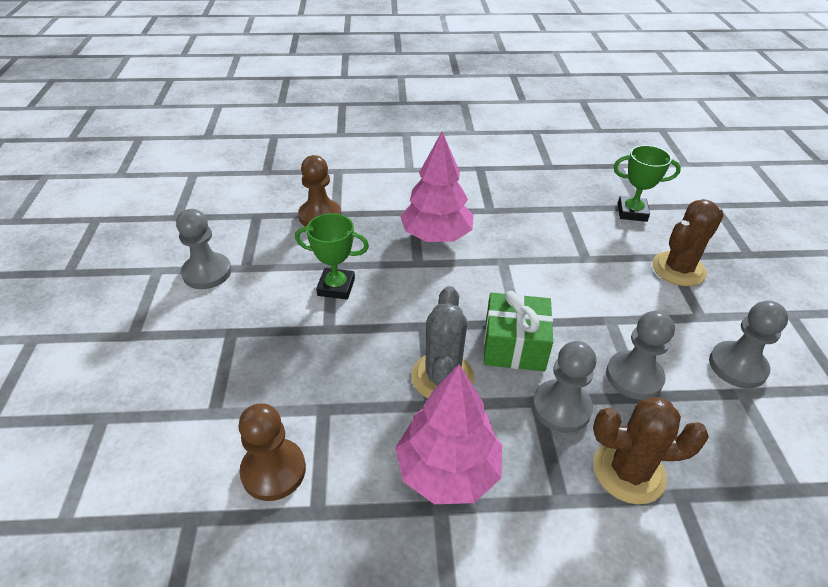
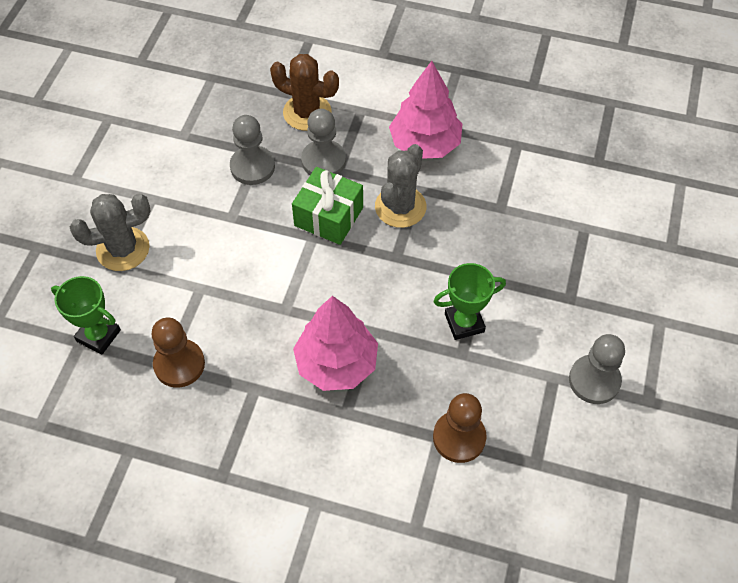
camera: 160 degrees left, 15 degrees up
(273, 471) = (542, 175): brown pawn -> brown pawn (179, 364)
(336, 287) = (464, 323): green trophy -> green trophy turned 45 degrees counterclockwise
(678, 269) = (123, 249): brown cactus -> grey cactus
(737, 366) = (167, 152): grey pawn -> none

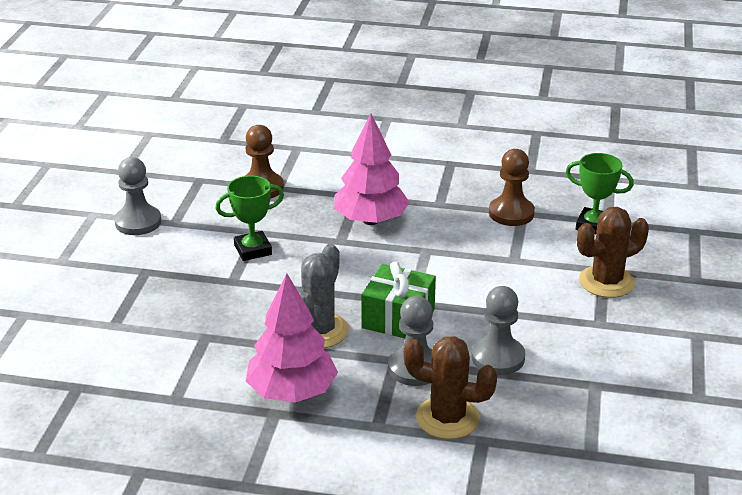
camera: 175 degrees right, 25 degrees down
(123, 249) = (606, 282): grey cactus -> brown cactus

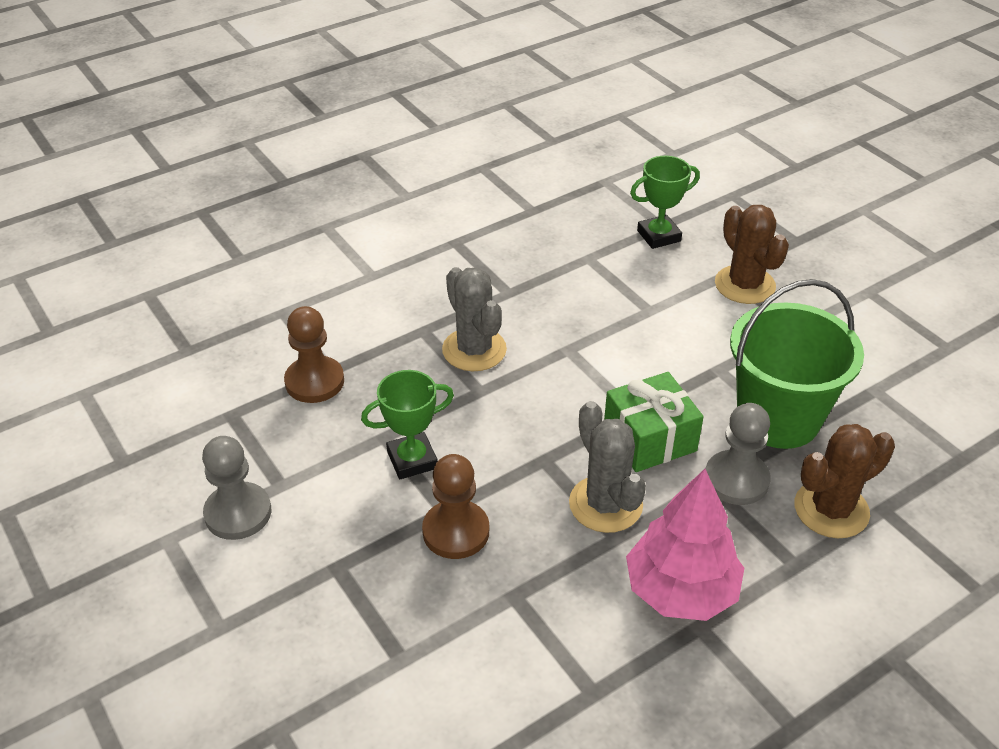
camera: 45 degrees left, 10 degrees up
(253, 250) = (412, 460): green trophy -> green trophy turned 45 degrees clockwise
(370, 220) = (474, 350): pink tree -> grey cactus
(498, 357) = (778, 418): grey pawn -> green bucket
(511, 213) = (580, 264): brown pawn -> brown pawn (456, 531)
(606, 282) = (744, 285): brown cactus -> brown cactus turned 45 degrees counterclockwise

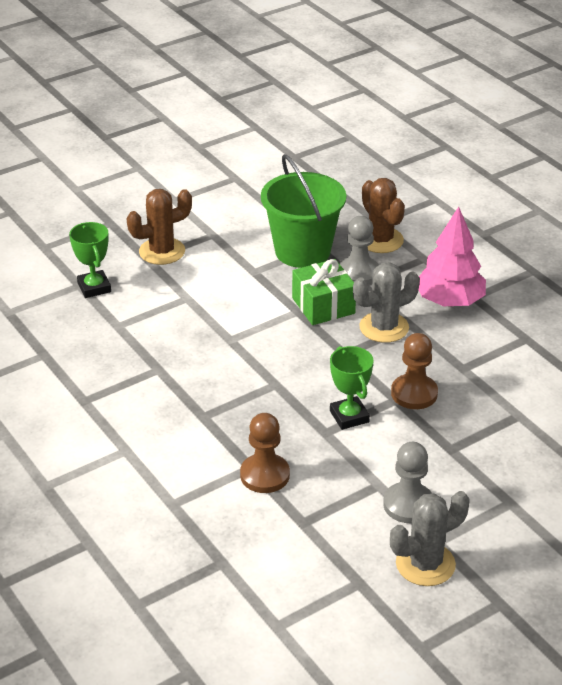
camera: 90 degrees left, 5 degrees down
(474, 350) = (229, 387): grey cactus -> grey cactus (425, 564)

